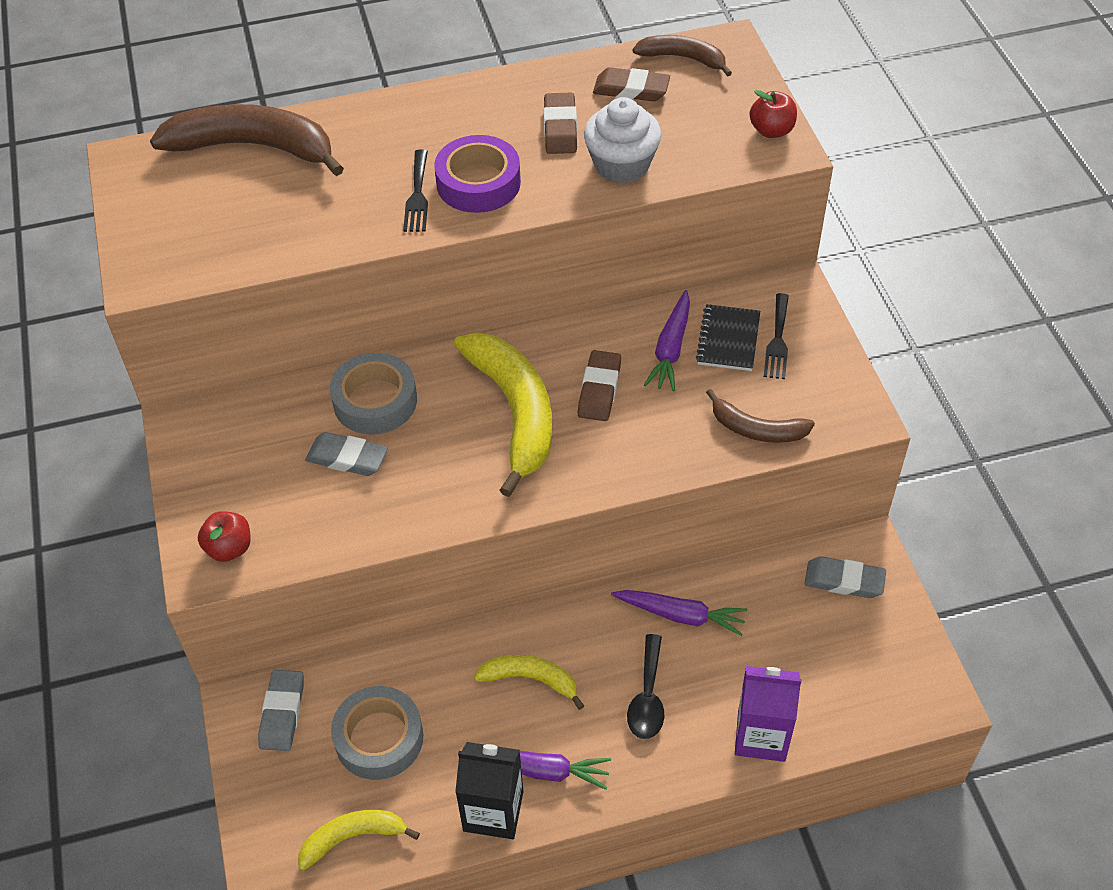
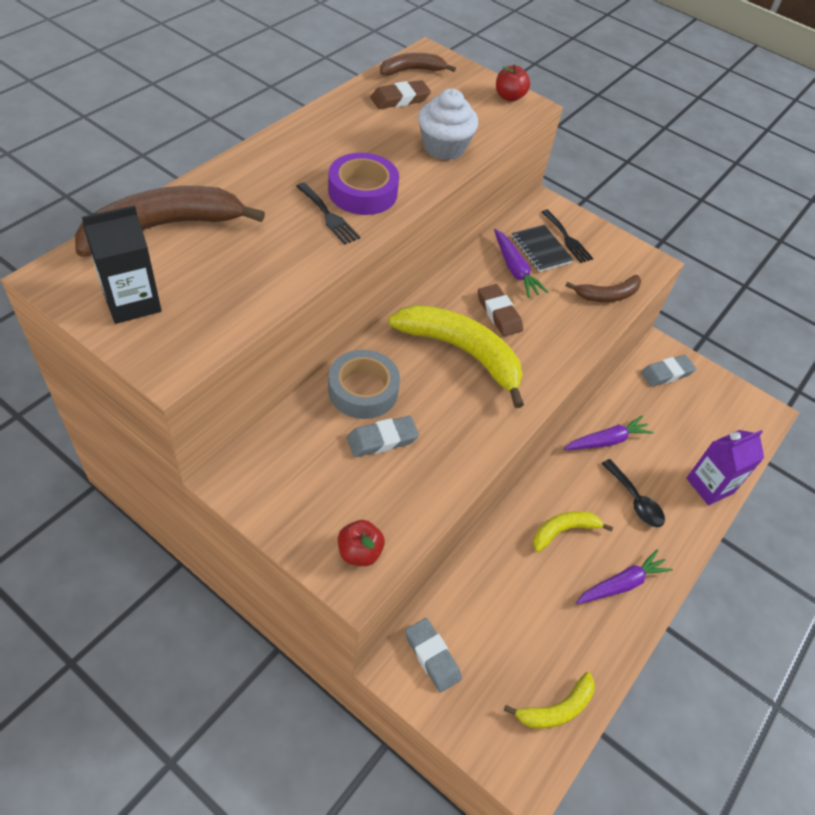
camera: 45 degrees left, 0 degrees up
(353, 837) = (556, 709): yellow banana -> yellow banana turned 150 degrees counterclockwise
(379, 738) = (510, 630): grey tape -> none
(493, 811) = (620, 629): black carton -> black carton (132, 302)
(560, 128) = (380, 137): brown eraser -> none

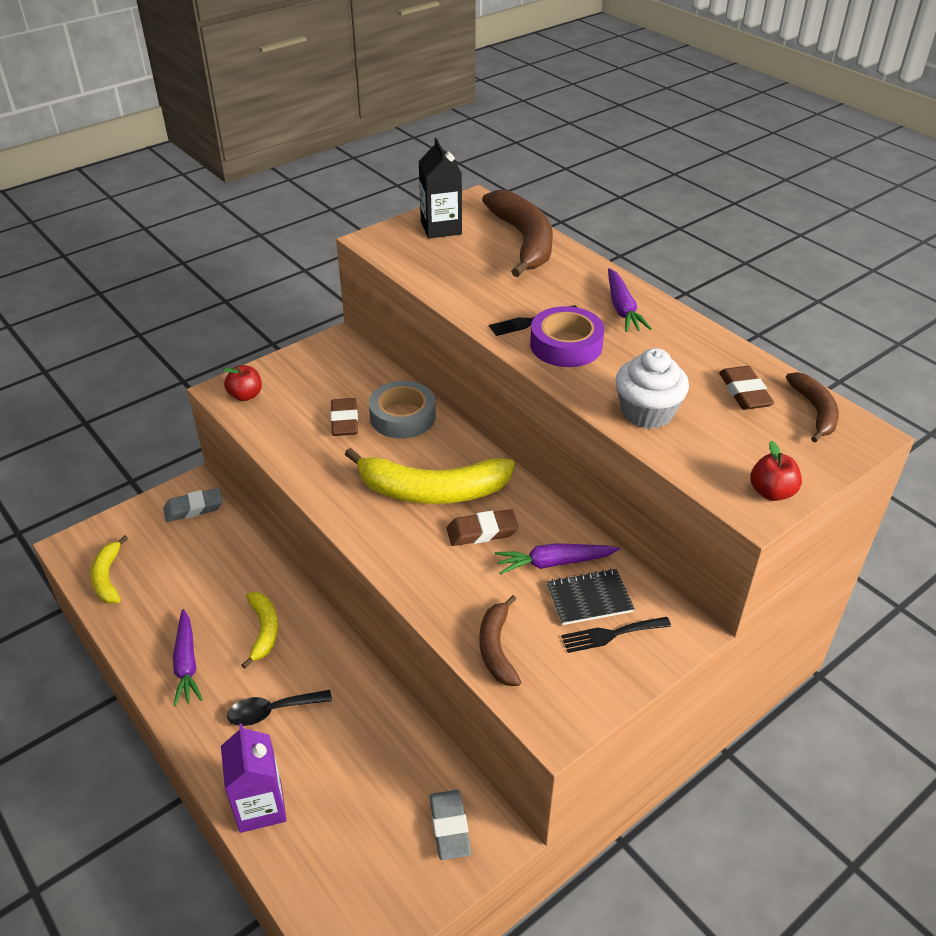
camera: 110 degrees right, 10 degrees down
(382, 439) = (344, 421): grey eraser -> brown eraser
(462, 352) = (431, 491): yellow banana -> yellow banana turned 45 degrees clockwise
(607, 441) = (360, 709): purple carrot -> purple carrot (622, 308)

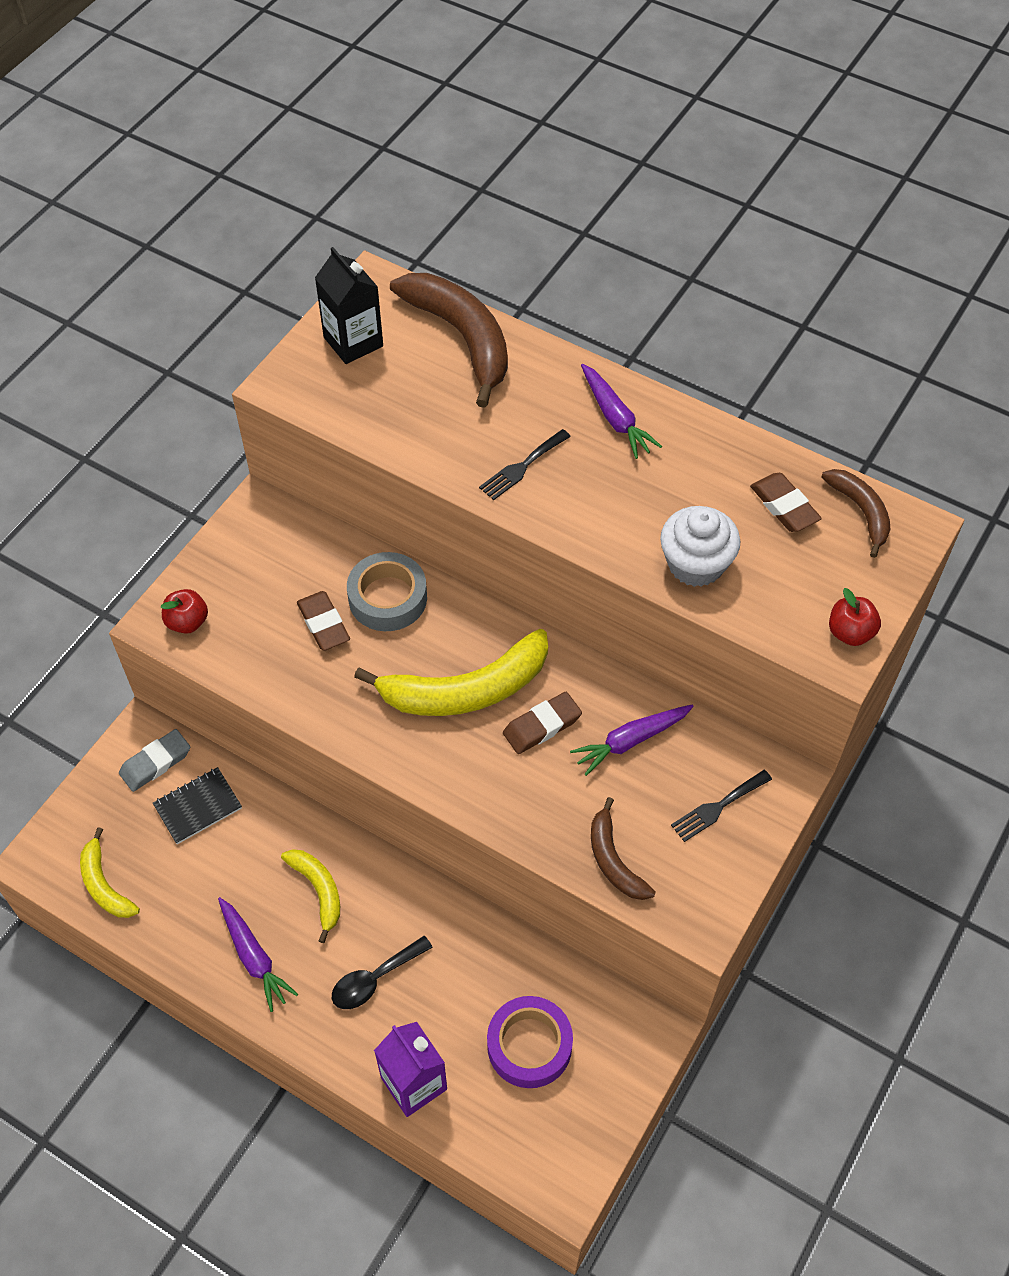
camera: 20 degrees left, 15 degrees up
(450, 827) = (607, 1037): grey eraser -> none
(566, 345) = (575, 492): purple tape -> purple tape (529, 1045)
(589, 599) = (682, 772): black notebook -> black notebook (198, 807)

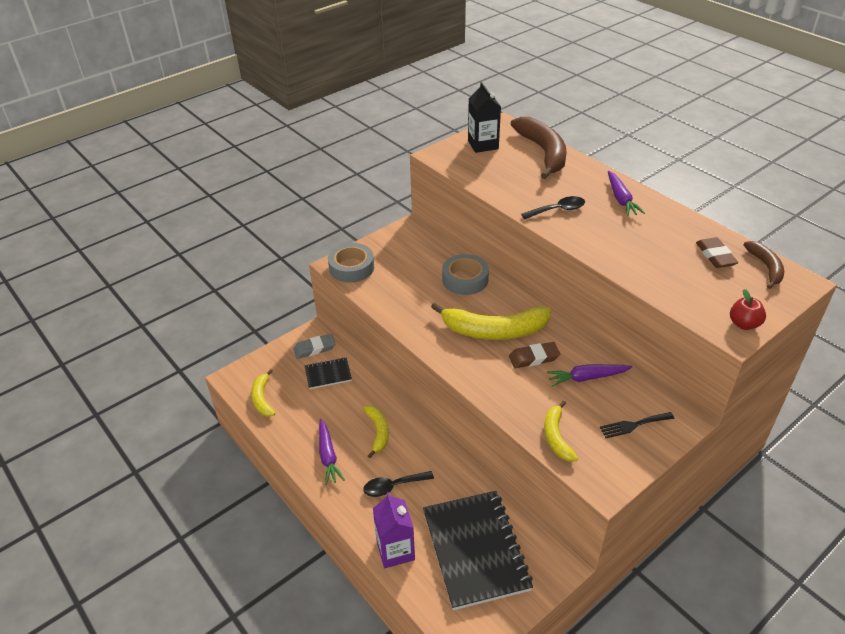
camera: 20 degrees right, 15 degrees down
(187, 622) = (351, 267): red apple -> grey tape
(323, 624) = (424, 283): brown eraser -> none
(522, 467) = (558, 210): black fork -> black spoon
(529, 1045) = (475, 550): purple tape -> black notebook
(613, 860) = (556, 436): brown banana -> yellow banana
(695, 564) = (650, 271): white cupcake -> none

